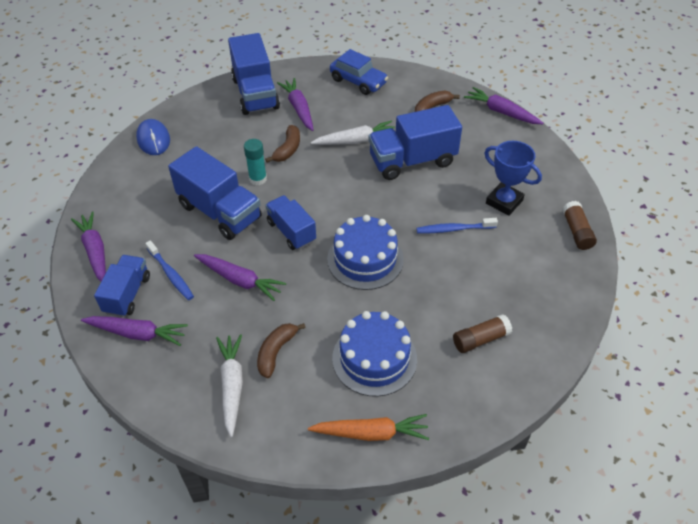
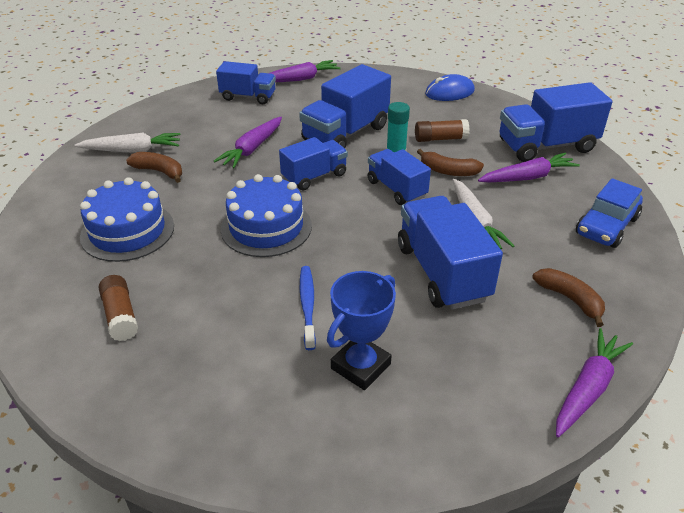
camera: 90 degrees right, 10 degrees down
(137, 333) = (204, 104): purple carrot -> none
(171, 274) = (267, 114): blue toothbrush -> none
(312, 180) = (396, 189): none -> blue truck
(371, 433) = (43, 227): orange carrot -> none
(577, 231) = (290, 456): brown glue stick -> brown glue stick (440, 139)

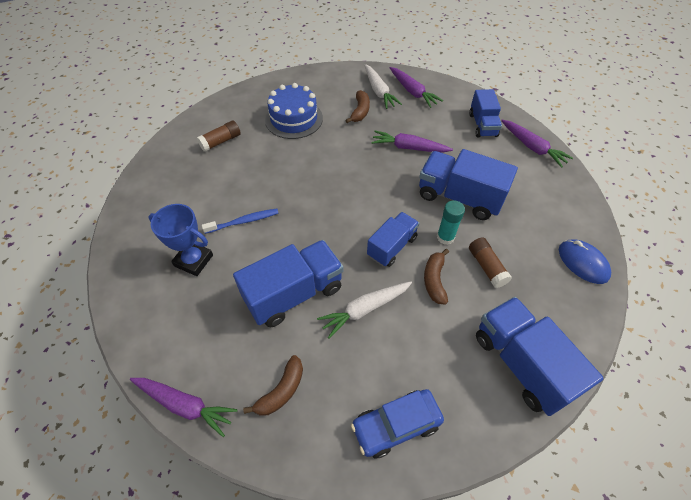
camera: 75 degrees right, 15 degrees up
(266, 227) = (317, 180): blue cake -> none
(314, 176) = (388, 192): blue truck -> none
(528, 177) = (453, 348): purple carrot -> purple carrot (413, 92)
(606, 226) = (396, 425): blue car -> blue car turned 45 degrees counterclockwise

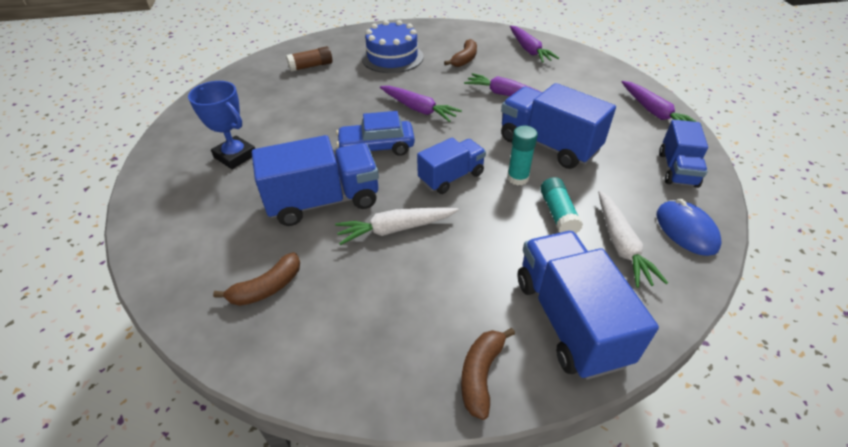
camera: 15 degrees right, 10 degrees down
(185, 405) = (160, 279): purple carrot -> purple carrot (419, 109)
(243, 221) = (301, 132): blue toothbrush -> none
(379, 91) = (492, 46): white carrot -> white carrot (621, 245)
(396, 425) = (383, 351): blue car -> blue car (376, 147)
(434, 280) = (489, 216): brown banana -> brown banana (481, 374)
(482, 125) = (599, 86): blue truck -> blue truck (677, 169)
(486, 267) = (558, 214): brown glue stick -> turquoise glue stick

